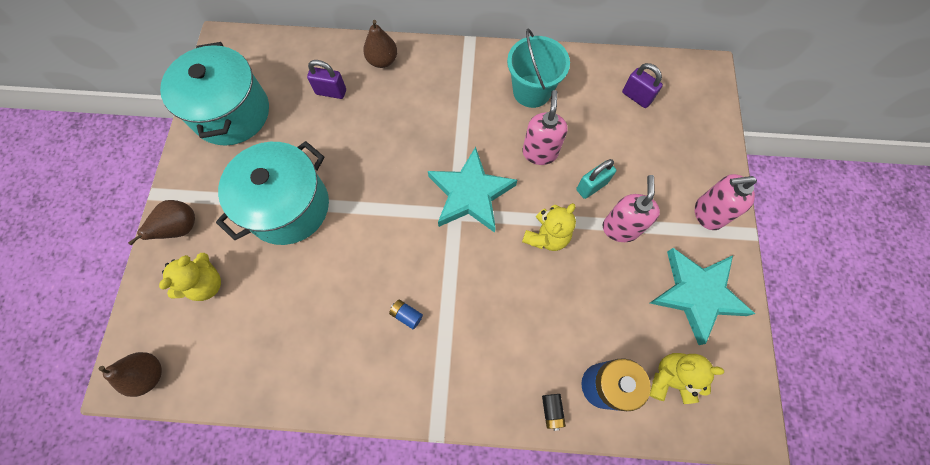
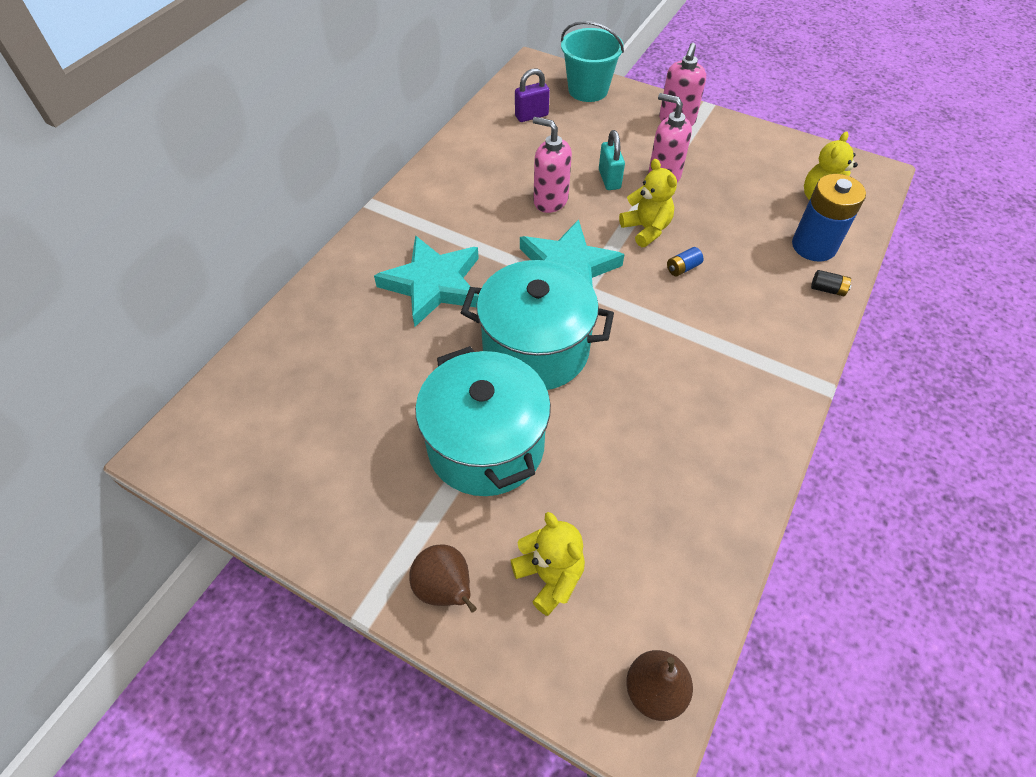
camera: 65 degrees left, 15 degrees down
(232, 113) = (297, 472): turquoise pot -> turquoise pot (535, 349)
(331, 92) = (347, 350): purple padlock -> none
(382, 61) = (340, 286): brown pear -> none
(406, 315) = (684, 370): blue battery -> blue battery (682, 268)
(532, 91) = (474, 181): turquoise bucket -> turquoise bucket (588, 90)
(697, 294) = (749, 156): turquoise star -> turquoise star (433, 284)

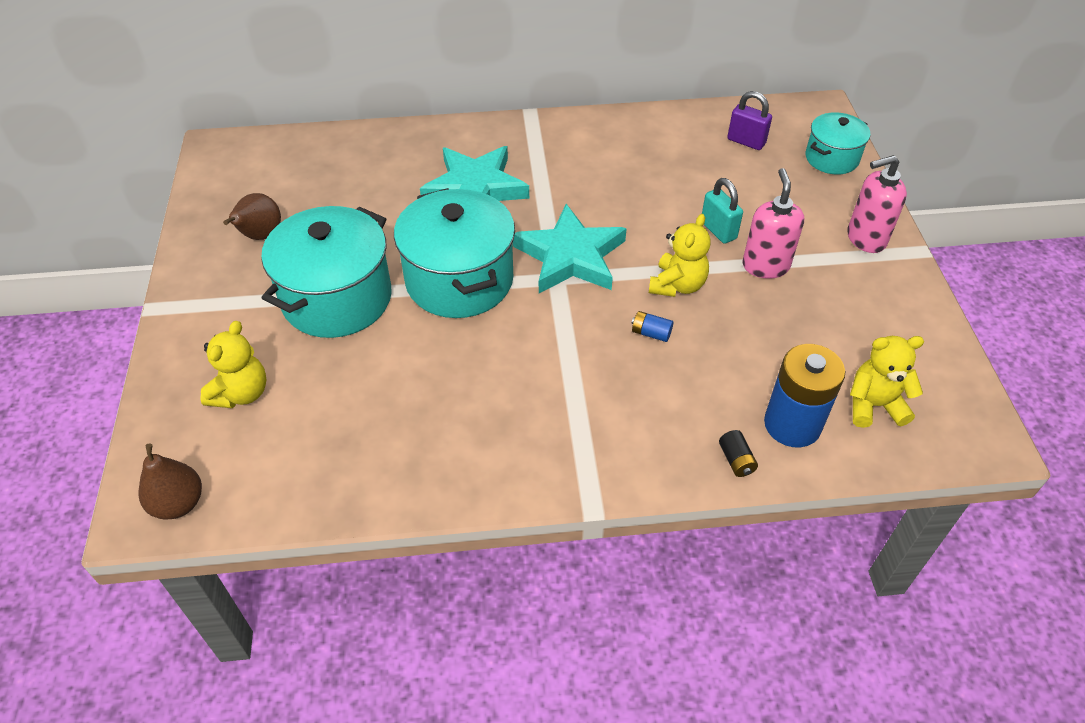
camera: 55 degrees right, 5 degrees down
(445, 589) = (195, 339): brown pear -> brown pear (260, 236)
(550, 200) = (645, 206): pink soap dispenser -> none
(588, 90) = (831, 158): turquoise bucket -> turquoise pot
(609, 179) = (718, 230): turquoise padlock -> turquoise padlock turned 75 degrees counterclockwise

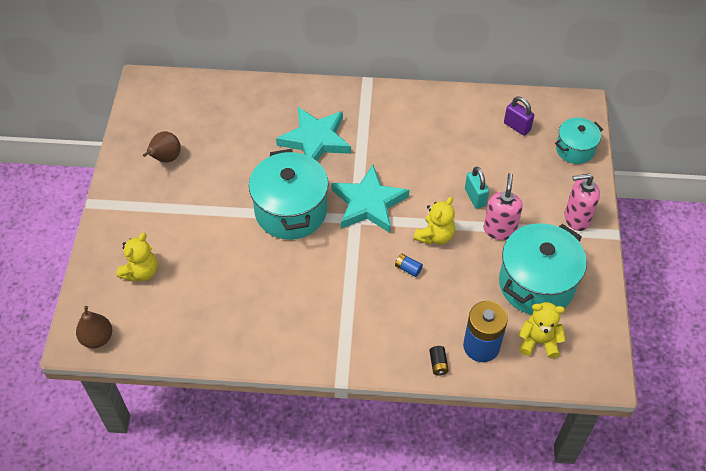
camera: 10 degrees right, 5 degrees up
(337, 298) = (209, 213): turquoise pot -> turquoise pot (536, 284)

